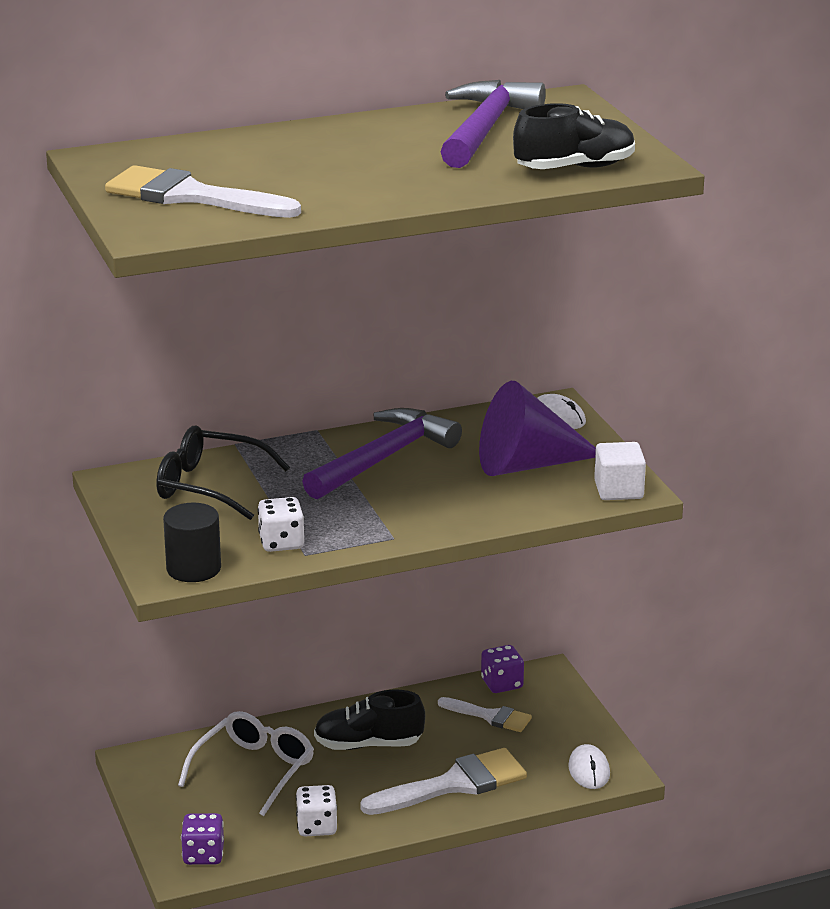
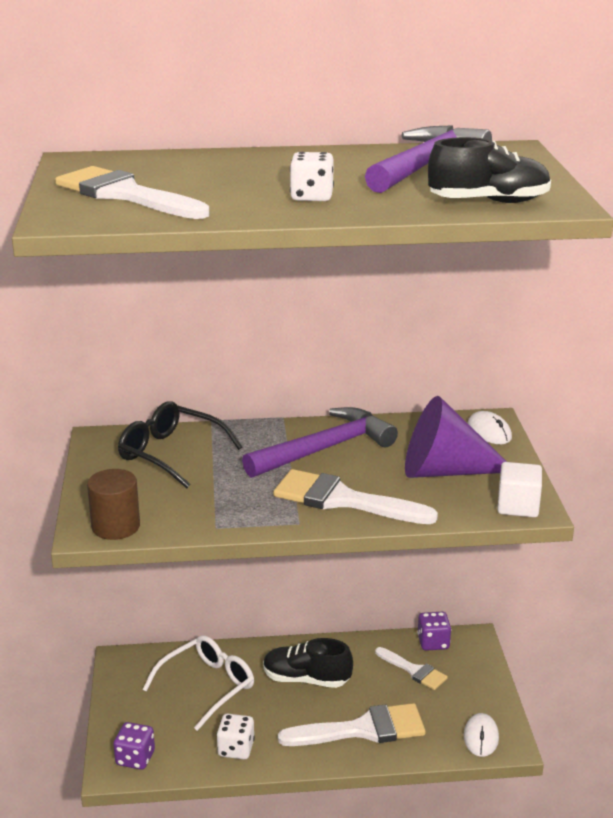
camera: 15 degrees right, 0 degrees up
(193, 568) = (116, 526): black cylinder -> brown cylinder
(281, 543) = (201, 513): white dice -> white dice (311, 197)
(429, 509) = (342, 500): none -> white brush

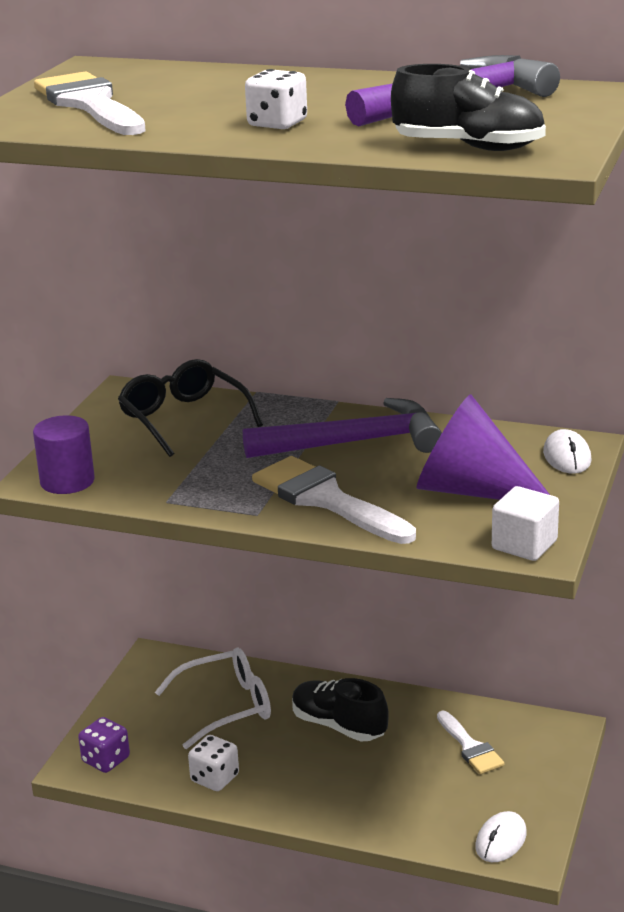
camera: 25 degrees right, 0 degrees up
(116, 526) = (67, 481): brown cylinder -> purple cylinder
(363, 729) = (367, 795): white brush -> none
(433, 642) = (515, 722): purple dice -> none

